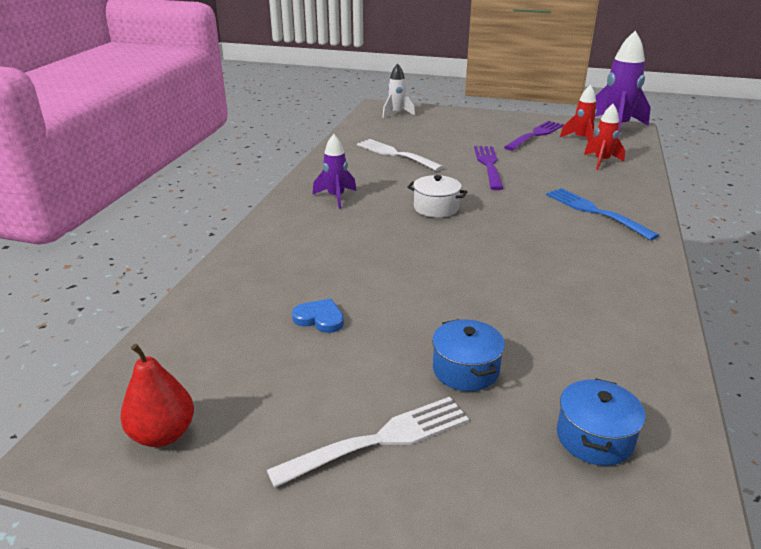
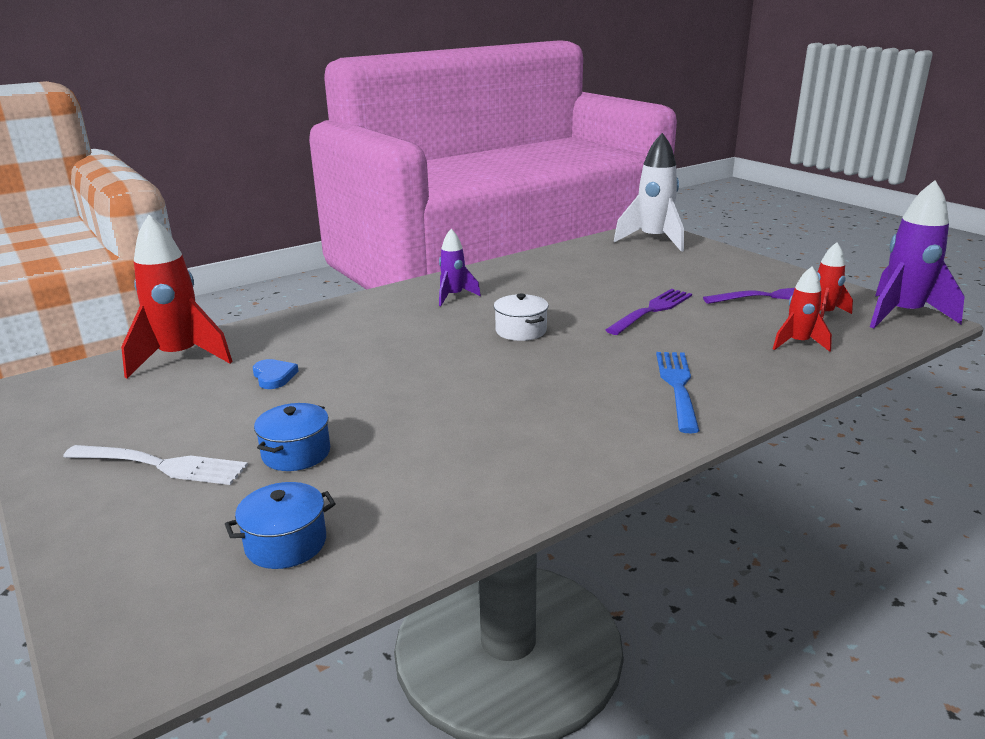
camera: 40 degrees right, 5 degrees down
(163, 434) = (75, 402): red pear -> none
(191, 341) = (180, 358): none -> red rocket
(395, 154) = (577, 276): white fork -> none
(396, 113) = (653, 240): white rocket -> white rocket, size x1.78

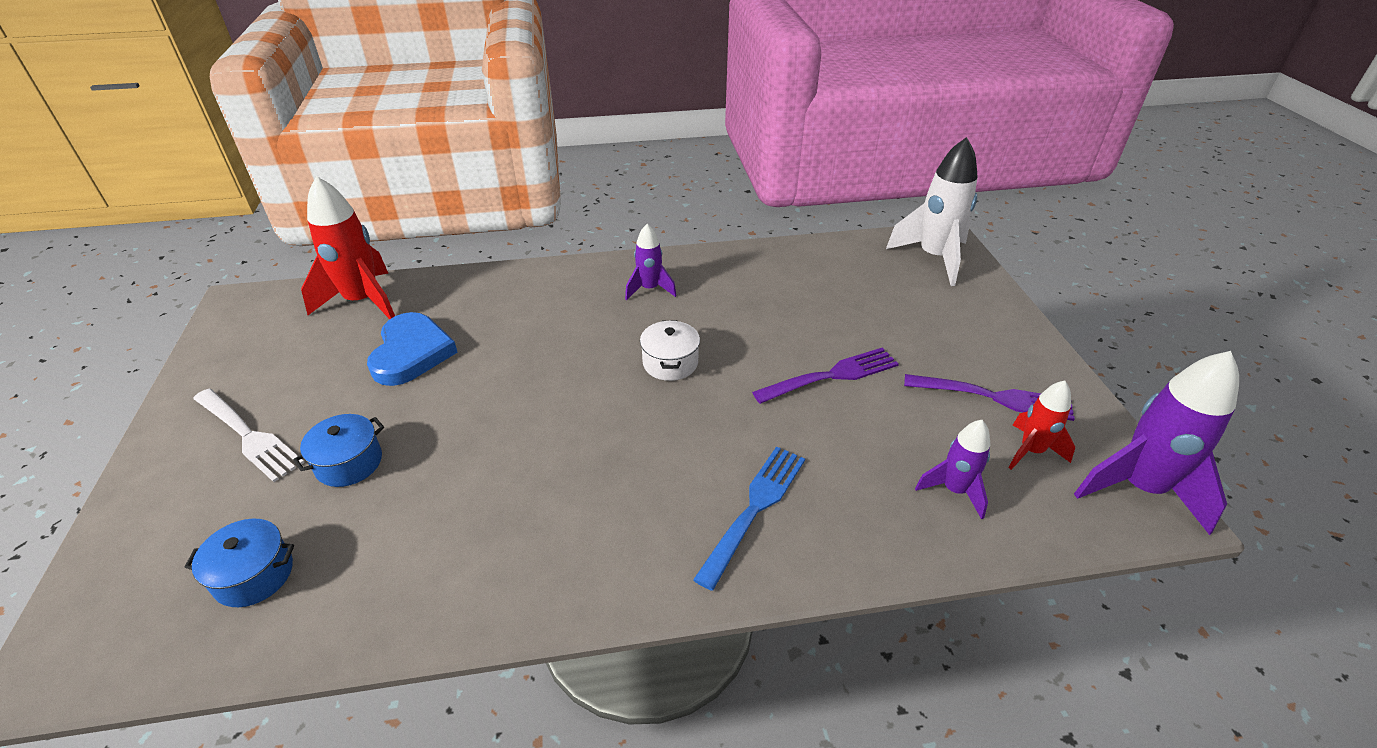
camera: 25 degrees right, 15 degrees up
(274, 376) = (411, 353): blue heart -> blue heart, size x1.92
(798, 343) = (954, 490): red rocket -> purple rocket

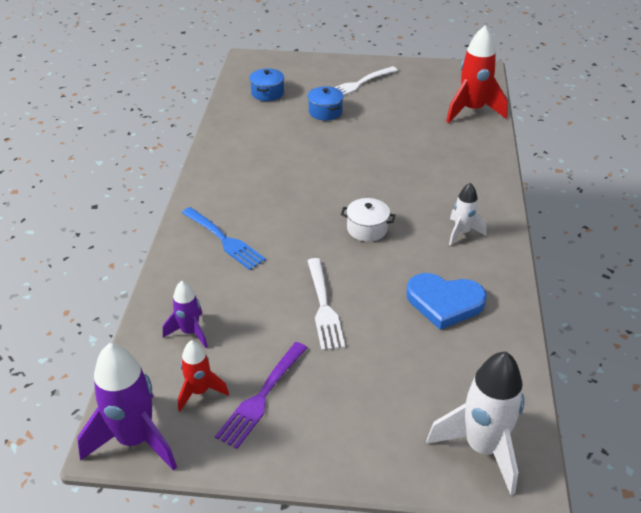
camera: 105 degrees right, 0 degrees up
(411, 353) = (412, 128): blue heart -> blue heart (444, 302)
(649, 289) = (462, 233): purple rocket -> white rocket
(832, 376) = (323, 307): purple fork -> white fork

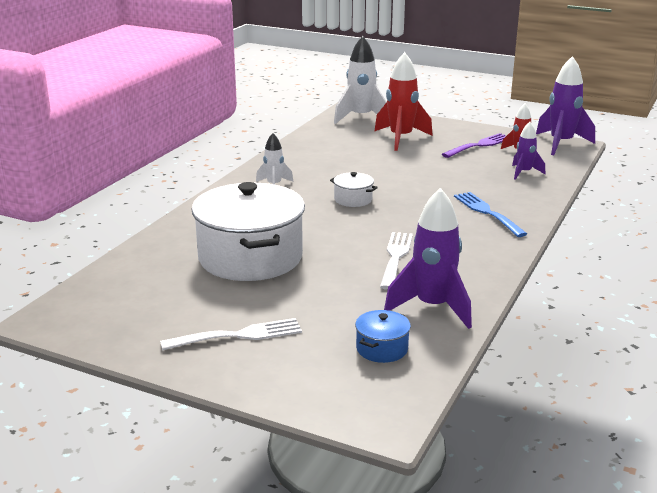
camera: 160 degrees left, 15 degrees down
(245, 126) = (432, 307): none -> purple rocket
(323, 307) = (419, 169): white fork -> white fork (395, 257)
(325, 112) = (316, 305): blue pot -> none
(402, 140) = (250, 257): none -> white pot
(444, 302) = (329, 158): blue heart -> none
(472, 111) = (132, 272): red rocket -> red rocket (401, 138)

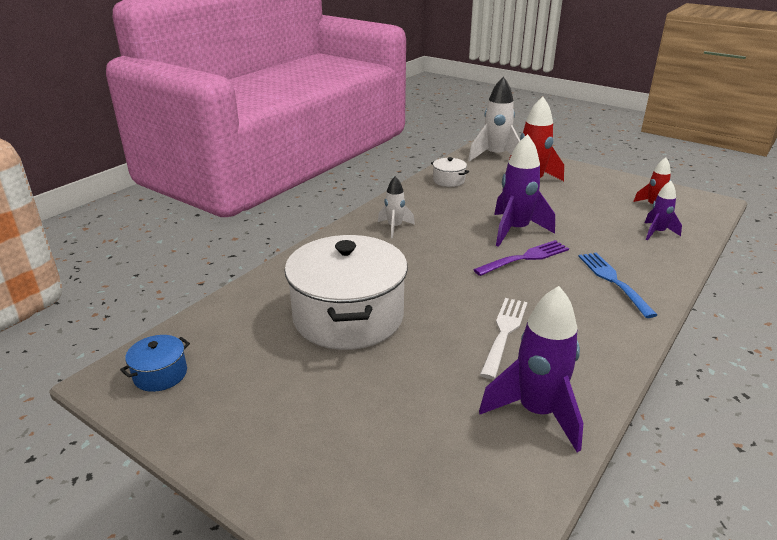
camera: 10 degrees right, 5 degrees up
(238, 335) = (306, 429): white fork -> none
(353, 199) = (471, 251): white pot -> white pot (448, 180)
(382, 349) = (467, 472): blue pot -> blue pot (160, 374)
(479, 145) = (611, 196): purple fork -> purple fork (525, 258)
(561, 144) = (698, 200): purple rocket -> purple rocket (515, 230)

